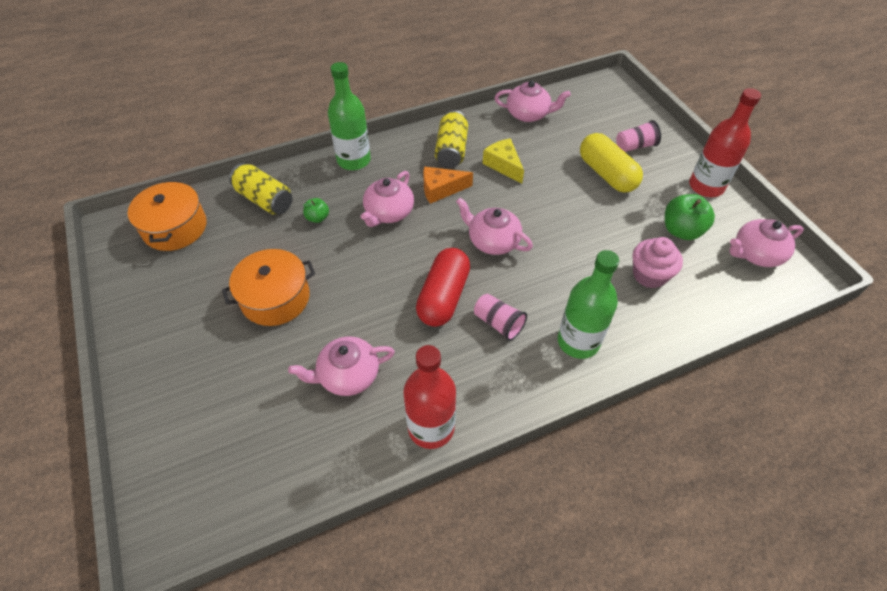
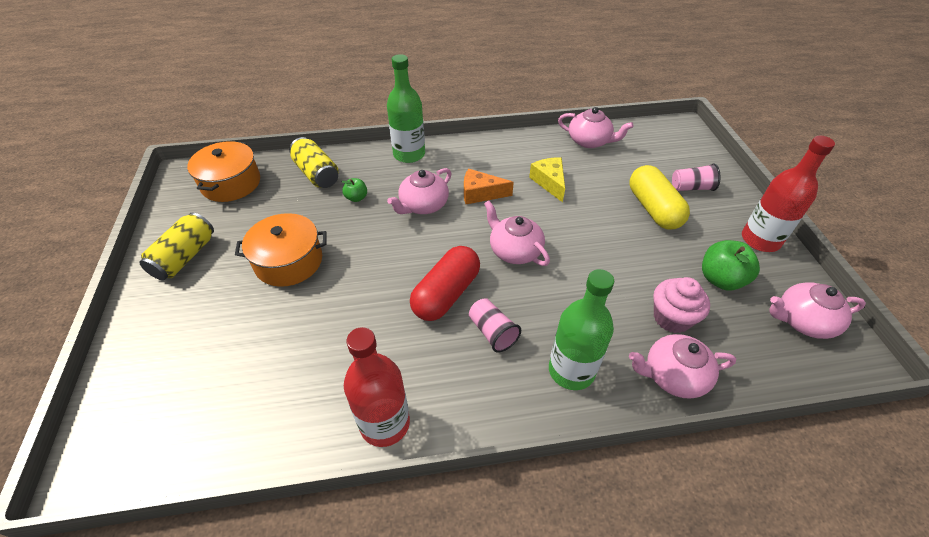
camera: 15 degrees right, 5 degrees down
(348, 375) = (324, 349): pink teapot -> pink teapot (673, 376)
(451, 150) = (503, 160): yellow can -> yellow can (185, 257)

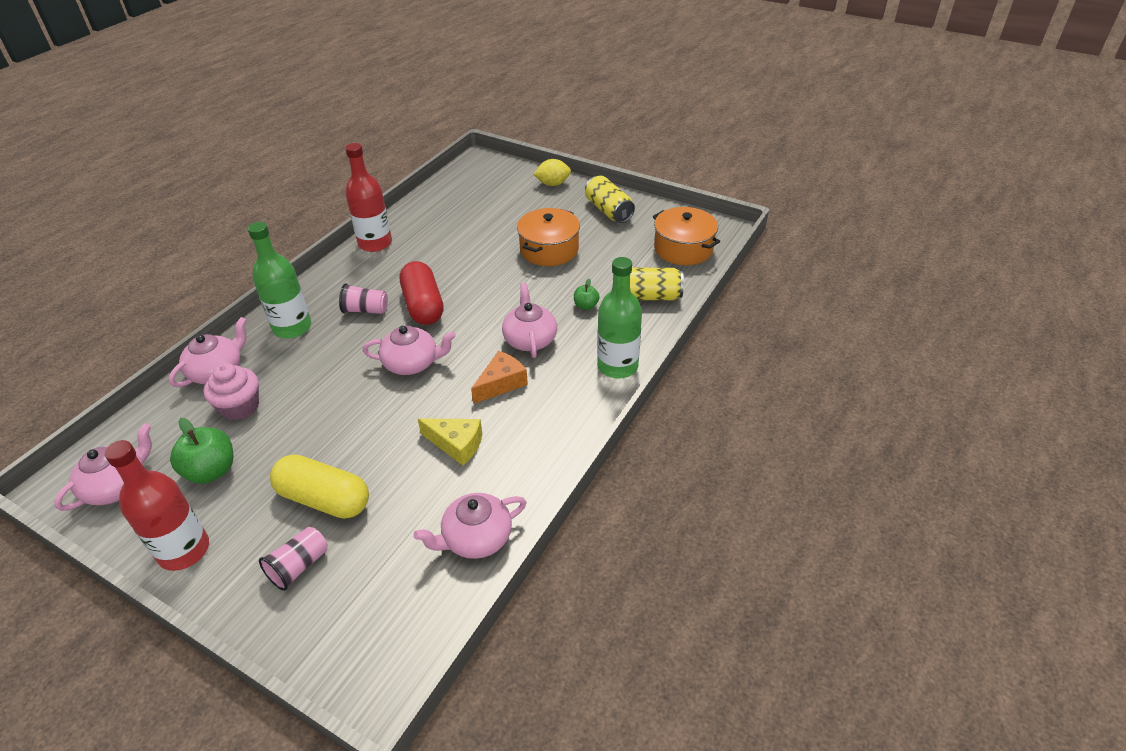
camera: 130 degrees right, 5 degrees down
(139, 336) = (553, 184): none -> yellow lemon

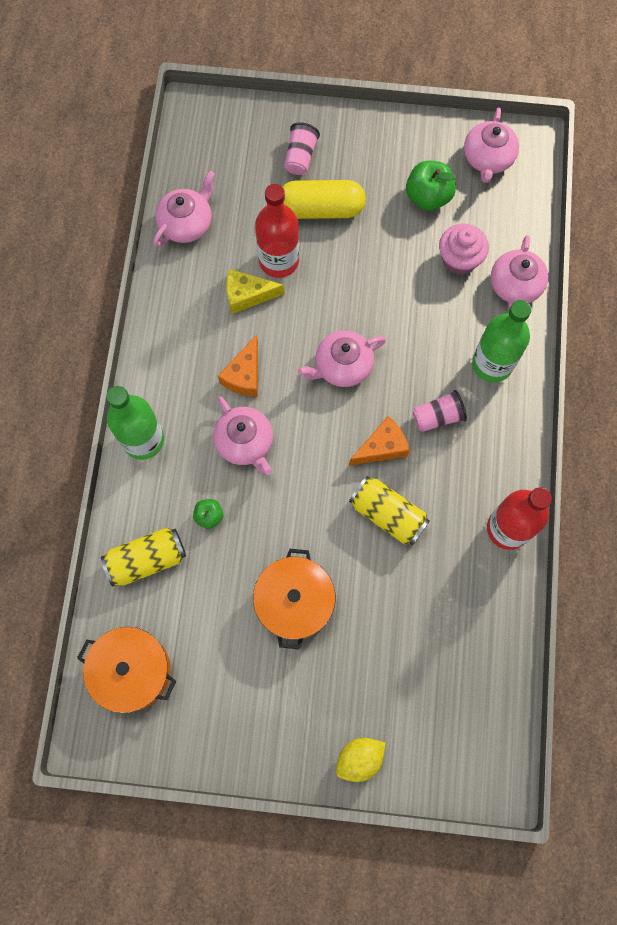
camera: 155 degrees right, 30 degrees up
(184, 550) = (390, 136): red bottle -> red bottle (279, 261)
(423, 305) = (382, 447): red capsule -> orange cheese
(608, 210) = (255, 720): yellow can -> yellow can (387, 514)

